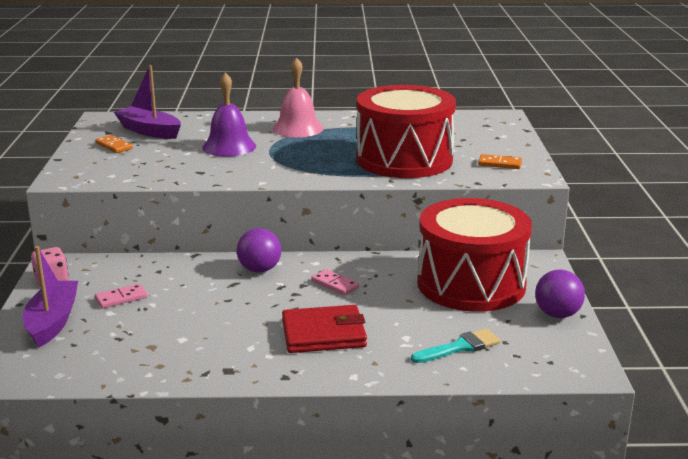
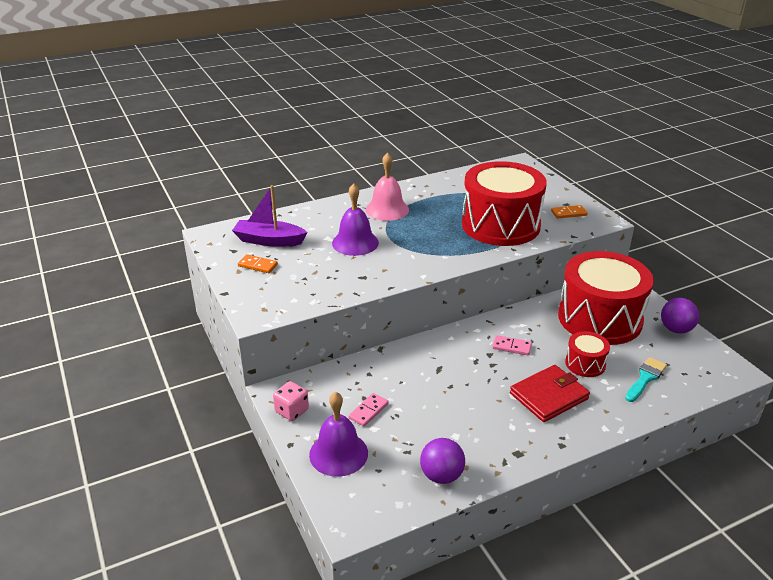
camera: 25 degrees left, 10 degrees up
(52, 322) = (338, 453): purple boat -> purple bell
(259, 270) = (444, 349): purple ball -> purple ball (441, 475)
(402, 317) = (585, 364): none -> red drum

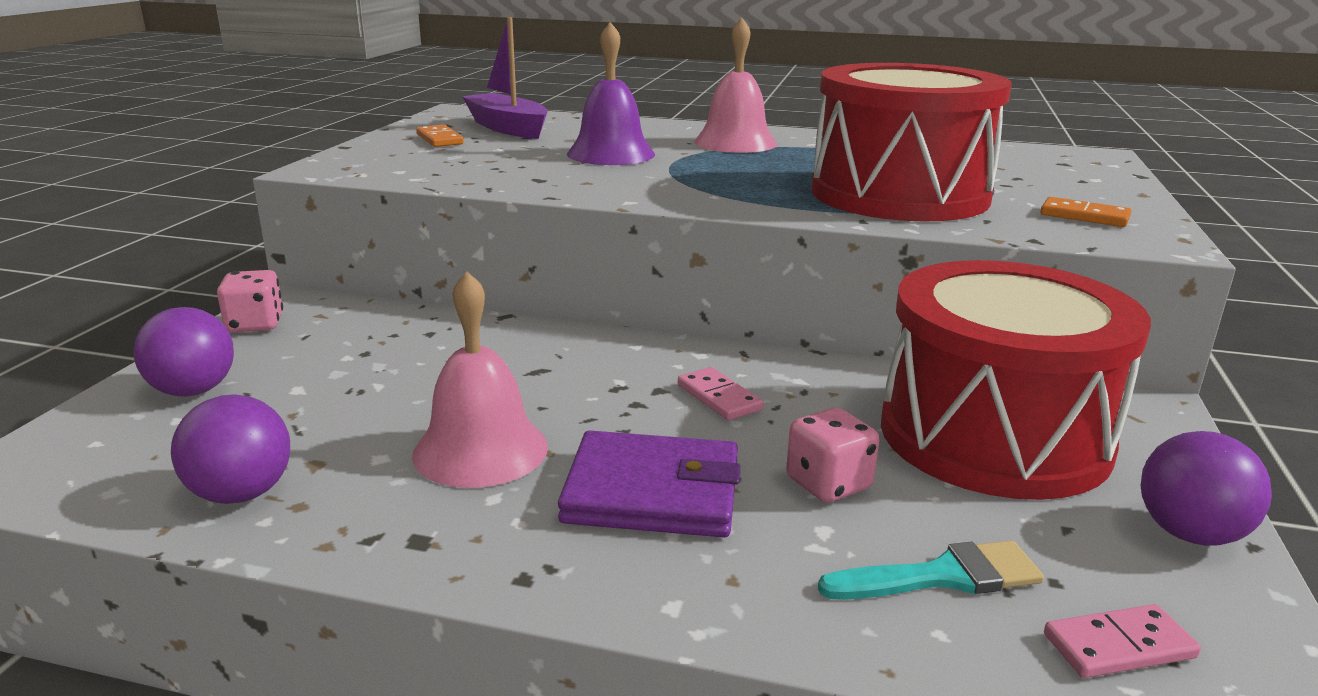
camera: 40 degrees right, 10 degrees down
(338, 453) = (193, 391): purple bell -> purple ball
(368, 411) = (335, 368): pink domino -> pink domino (1119, 646)
(479, 412) = (480, 450): none -> pink bell
(549, 396) = (652, 492): red wallet -> purple wallet
(585, 364) = (828, 484): red drum -> pink dice

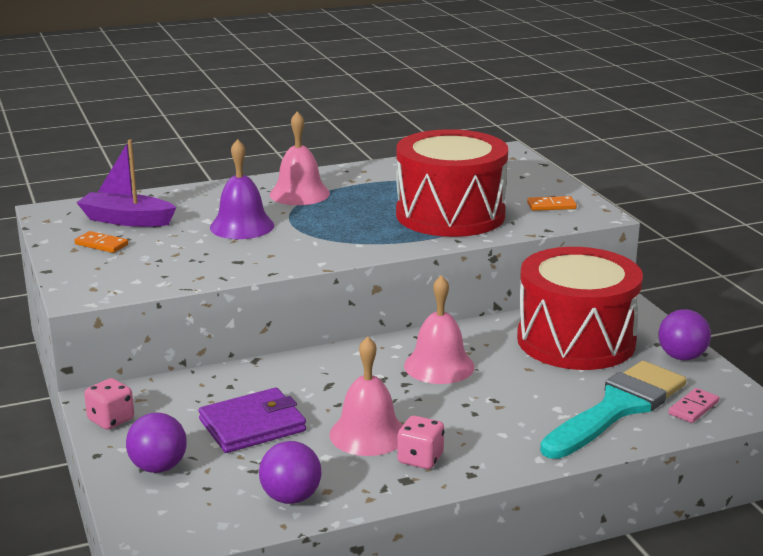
camera: 35 degrees left, 0 degrees up
(652, 492) = (472, 421): purple wallet -> purple wallet (252, 425)
(719, 397) = (439, 366): pink domino -> pink bell
(828, 484) = (536, 388): pink dice -> pink dice (420, 459)
(942, 576) = (617, 408): turquoise brush -> turquoise brush, size x1.99

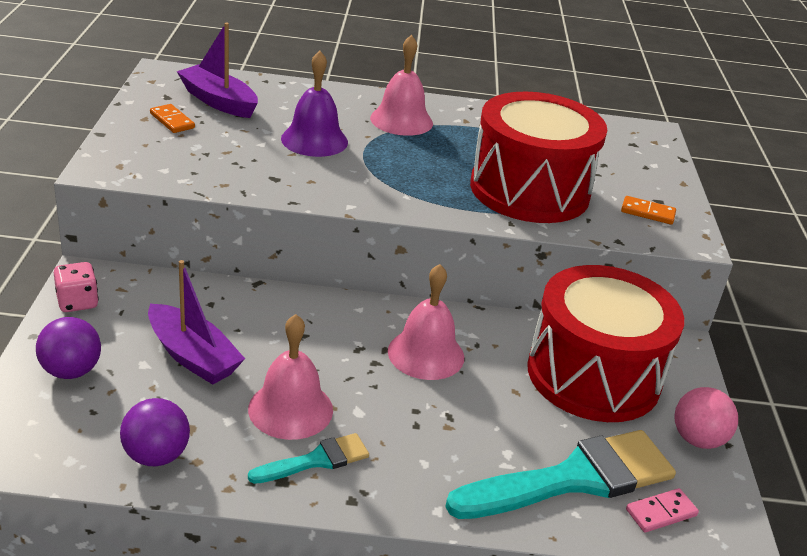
camera: 20 degrees right, 10 degrees up
(252, 425) = (192, 356): purple wallet -> purple boat
(420, 459) = (316, 460): pink dice -> turquoise brush
(681, 357) = (697, 439): purple ball -> pink ball

